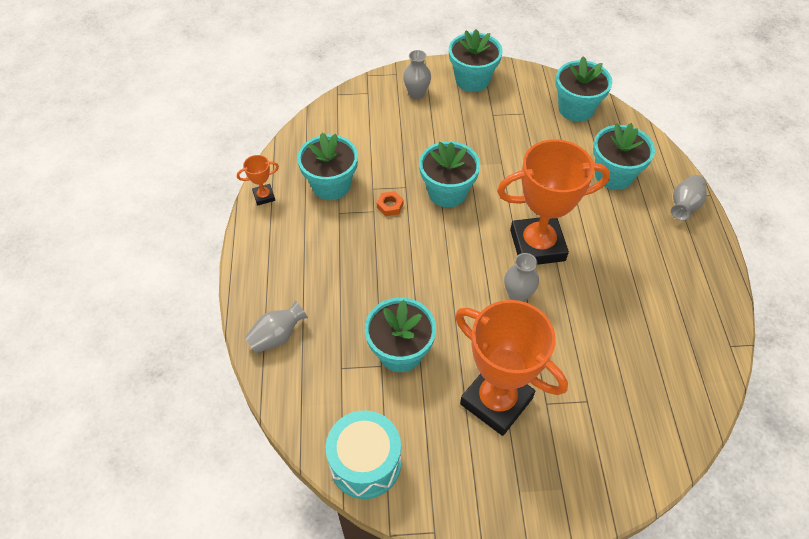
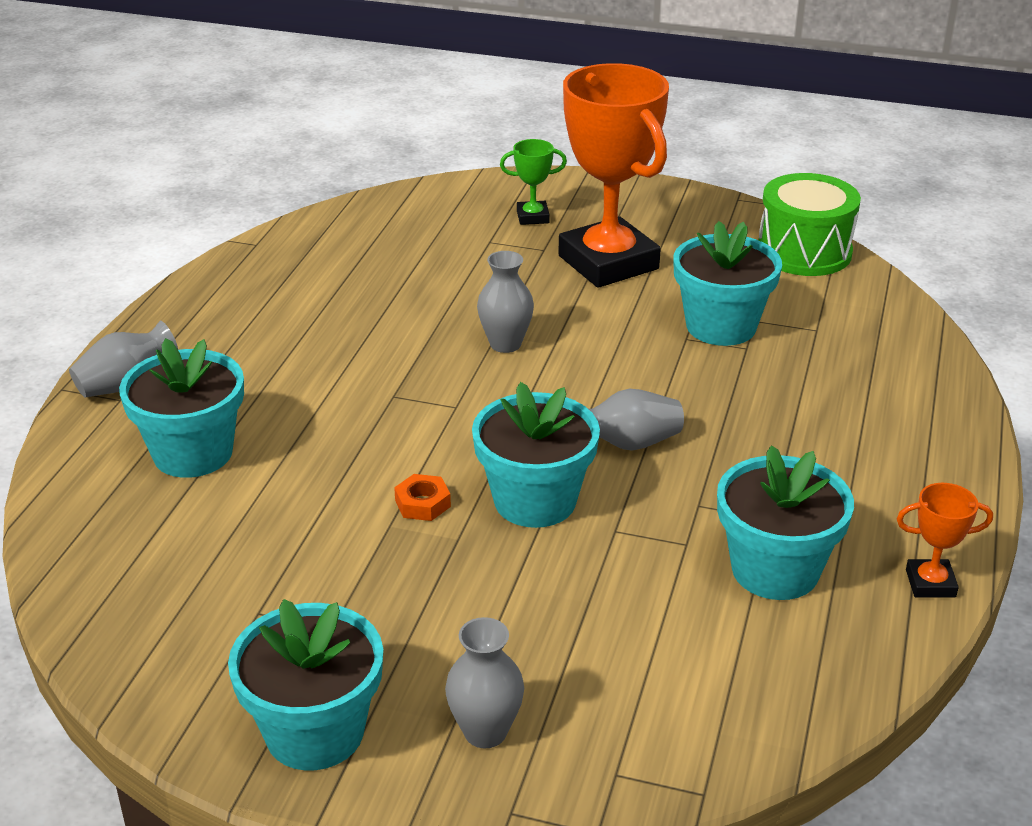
camera: 160 degrees left, 20 degrees down
(277, 336) = (914, 379): grey vase -> grey vase (628, 444)
(365, 463) = (804, 252): turquoise drum -> green drum
(390, 206) = (662, 505): orange nut -> orange nut (422, 503)
(537, 245) = (426, 391): orange trophy -> none
(576, 109) = (133, 591): turquoise flower pot -> none
(576, 444) = (532, 217): none -> green trophy

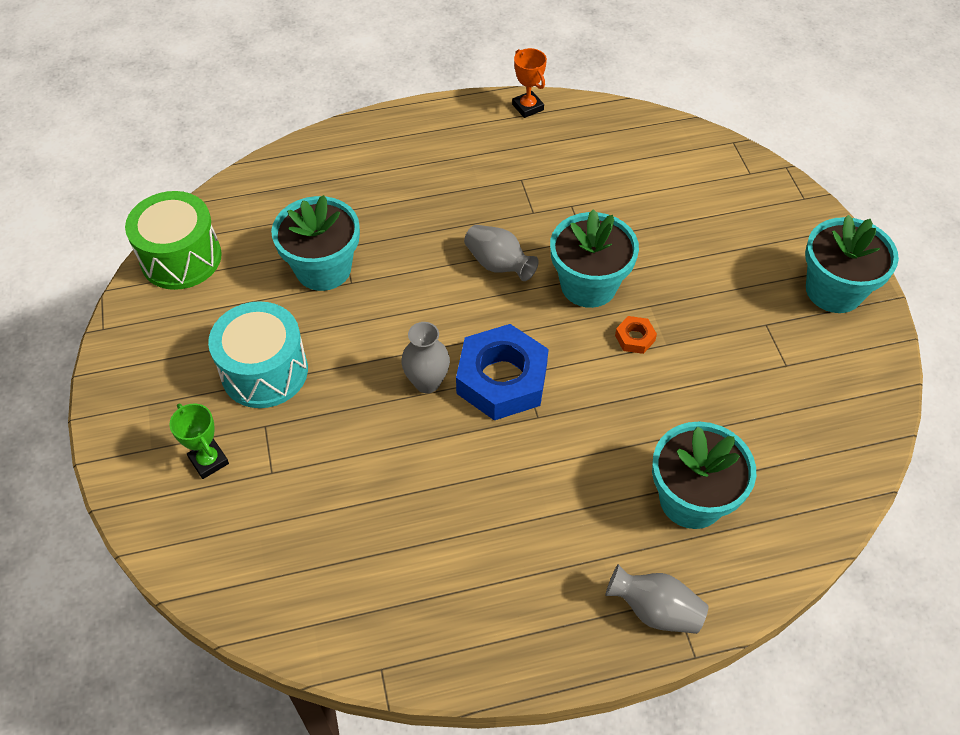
camera: 120 degrees left, 20 degrees up
(462, 389) = (502, 379): none -> blue nut
(485, 732) = (771, 227): grey vase -> none
(608, 262) = (264, 371): orange trophy -> turquoise drum
(775, 570) = (564, 164): turquoise flower pot -> none

